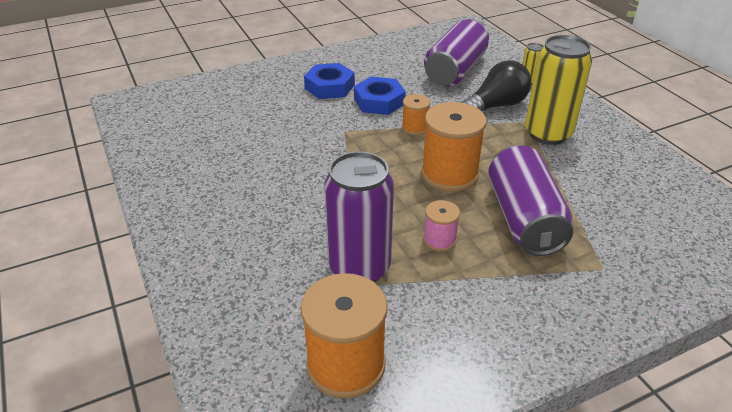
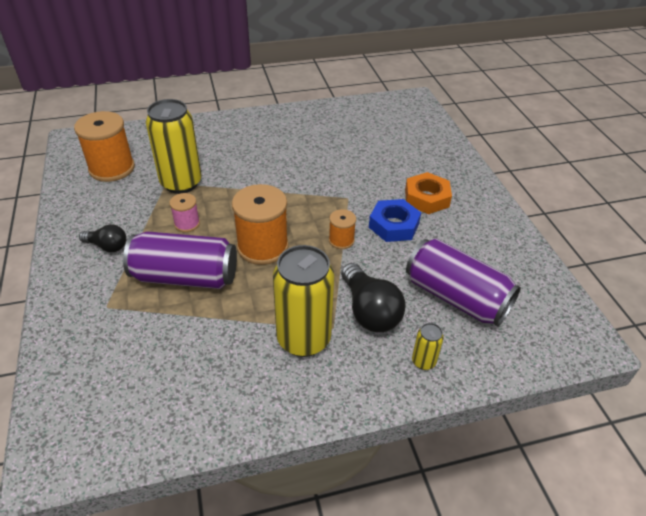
camera: 100 degrees right, 5 degrees up
(329, 87) = (426, 198): blue nut -> orange nut
(359, 268) = (181, 183): purple can -> yellow can
(516, 302) = (107, 246): none -> black light bulb

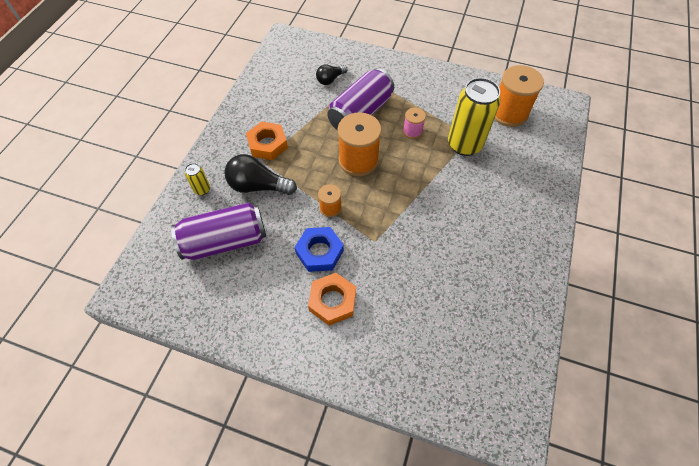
camera: 125 degrees right, 15 degrees up
(107, 246) = (416, 88): black light bulb -> black light bulb (330, 79)
(303, 339) = (267, 144): yellow can -> orange nut

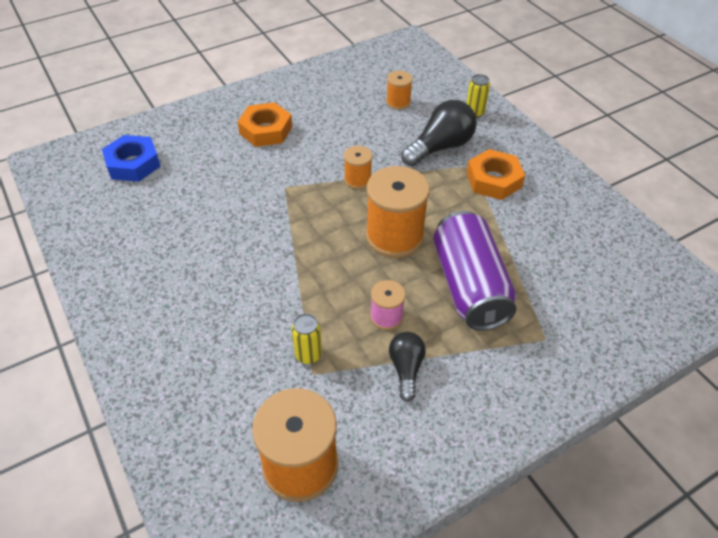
camera: 130 degrees right, 10 degrees down
(225, 241) = (398, 102): purple can -> orange spool
(319, 252) = (319, 147): blue nut -> blue nut (133, 164)
(330, 79) = (565, 296): black light bulb -> black light bulb (406, 369)
(464, 144) = (308, 354): yellow can -> yellow can, size x0.44

